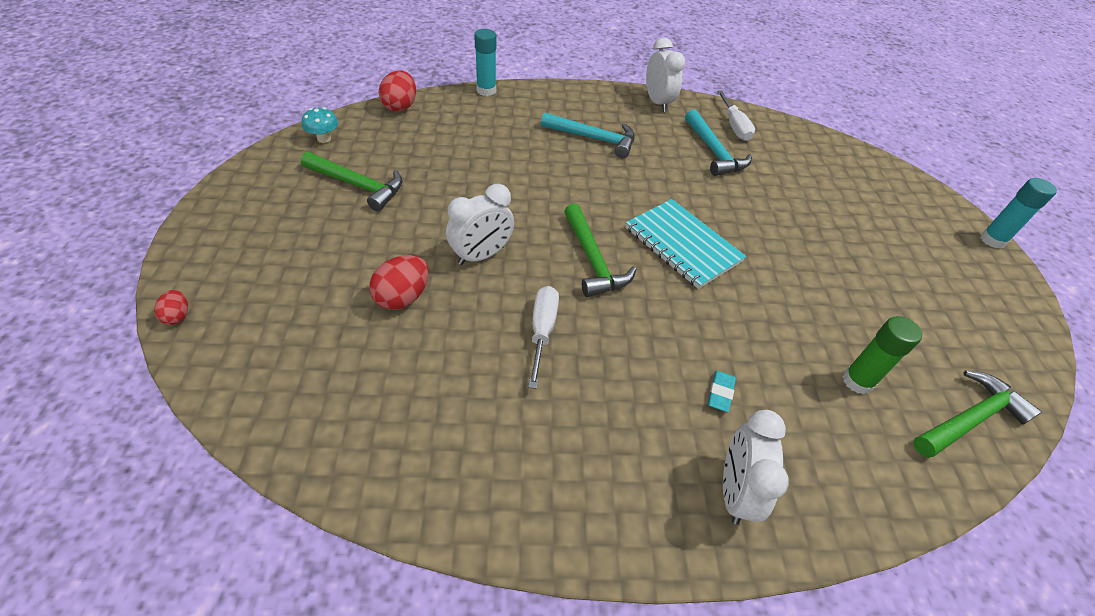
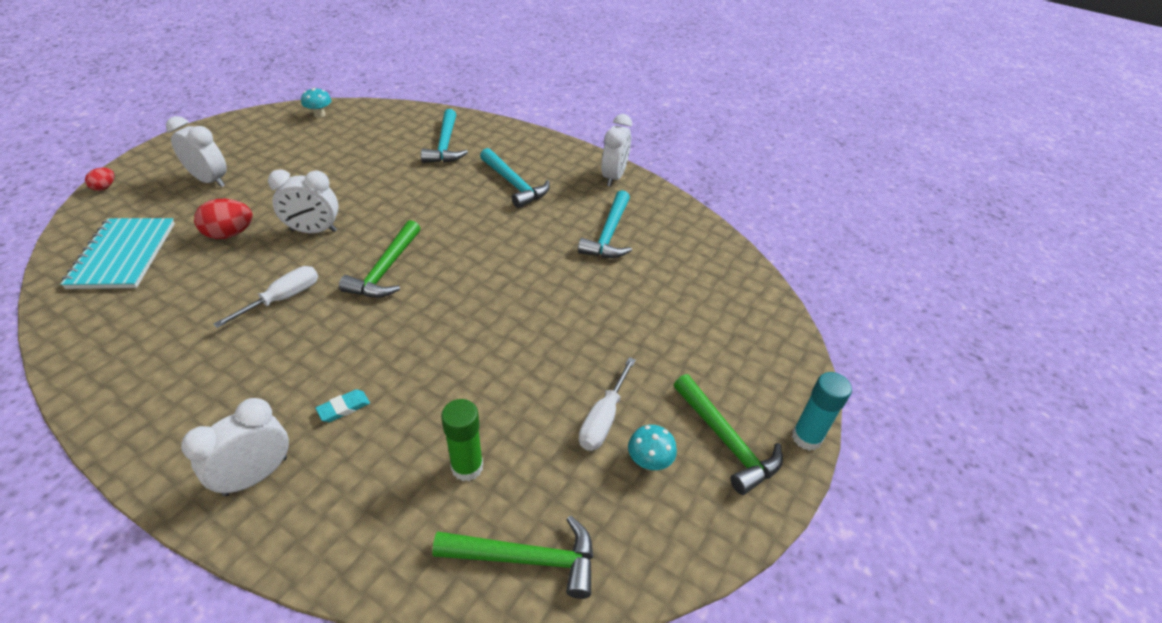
camera: 35 degrees right, 5 degrees down
(300, 253) = (210, 180): none -> white clock
(358, 185) = (299, 152): green hammer -> green hammer (726, 441)
(400, 106) = (398, 110): red egg -> none
(486, 90) = (478, 119): turquoise glue stick -> none
(489, 125) = (445, 145): none -> turquoise hammer
(682, 245) = (472, 292): turquoise notebook -> turquoise notebook (123, 255)
(734, 126) = (661, 221): white screwdriver -> white screwdriver (603, 418)
(944, 306) = (649, 461): none -> turquoise mushroom

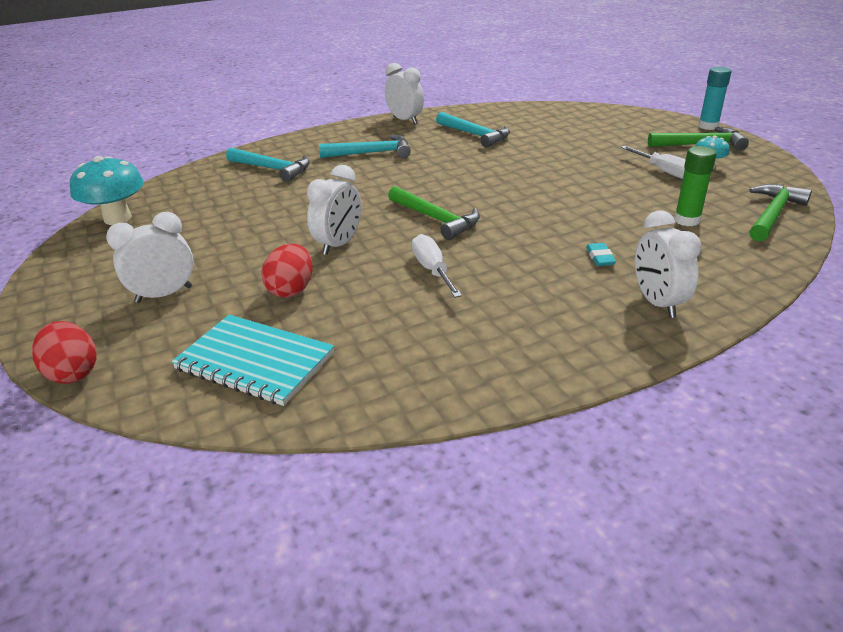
camera: 55 degrees left, 10 degrees down
(105, 187) = (73, 372): red egg -> red egg, size x1.79
(319, 114) = (118, 218): turquoise mushroom -> turquoise mushroom, size x1.88

